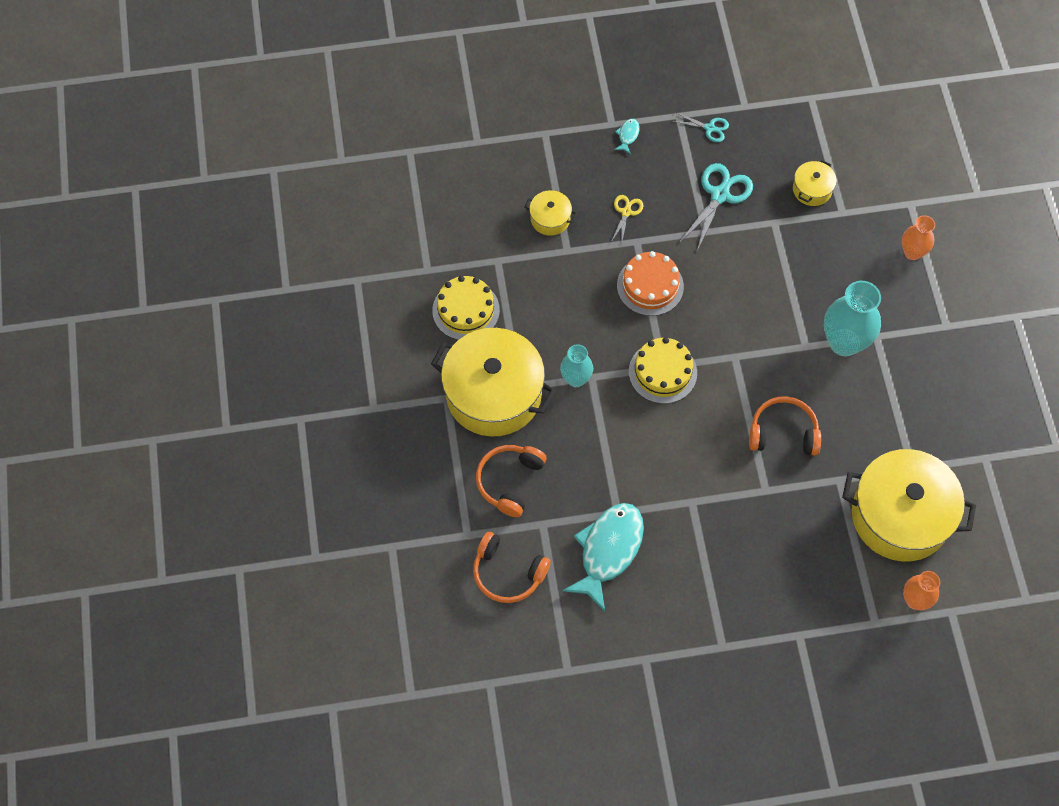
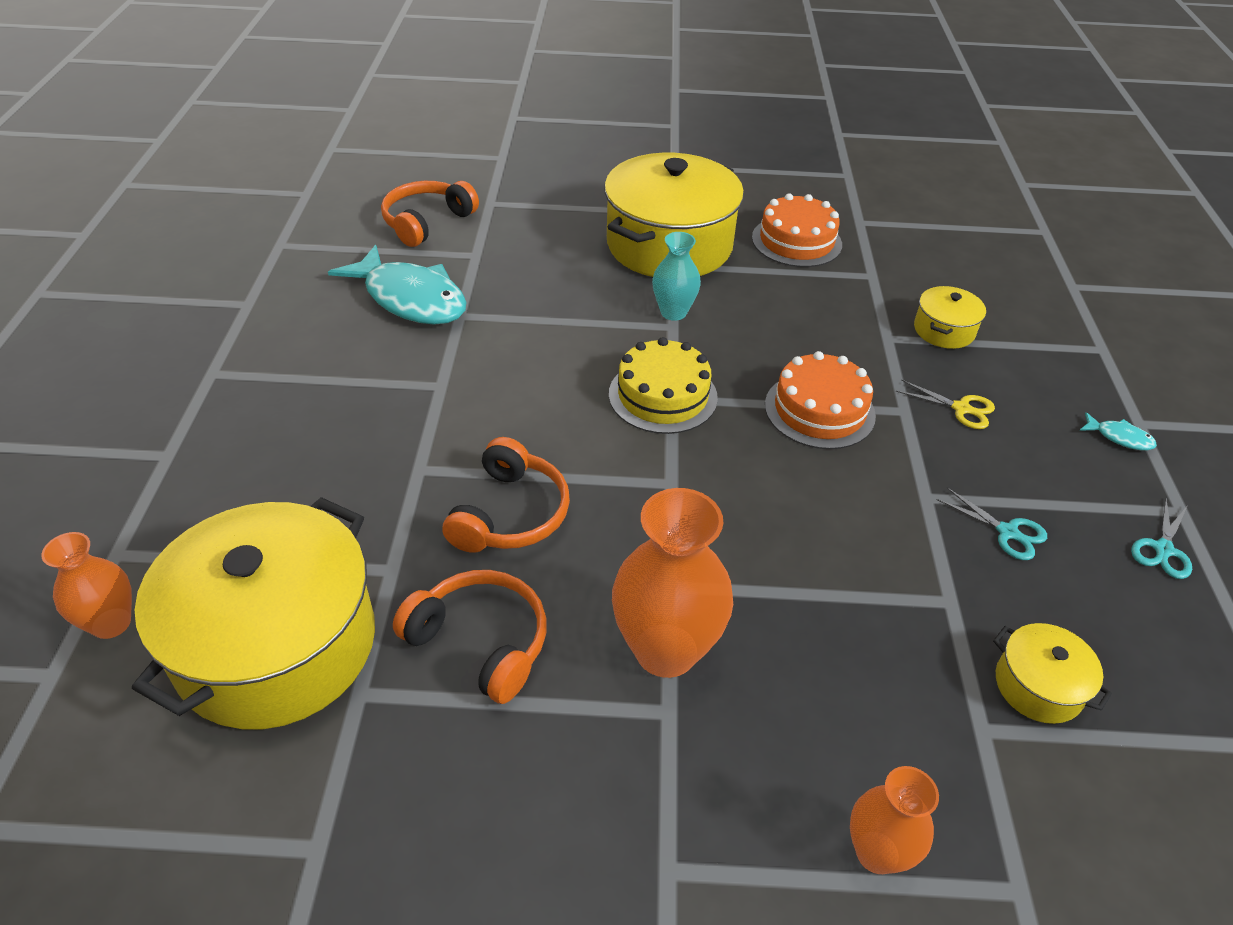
camera: 100 degrees right, 20 degrees down
(466, 310) = (796, 241): yellow cake -> orange cake
(510, 481) = (544, 240): orange headphones -> orange headphones (480, 642)
(719, 195) = (1007, 532): turquoise scissors -> turquoise scissors, size x0.56
(844, 342) = (666, 650): turquoise vase -> orange vase

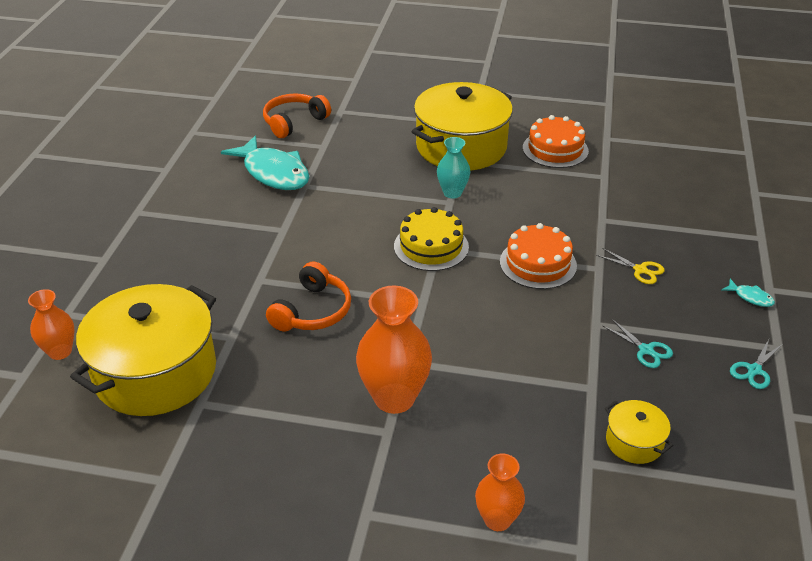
camera: 10 degrees right, 5 degrees down
(480, 642) = (279, 382): orange headphones -> none
(944, 330) = (645, 217): yellow pot -> none

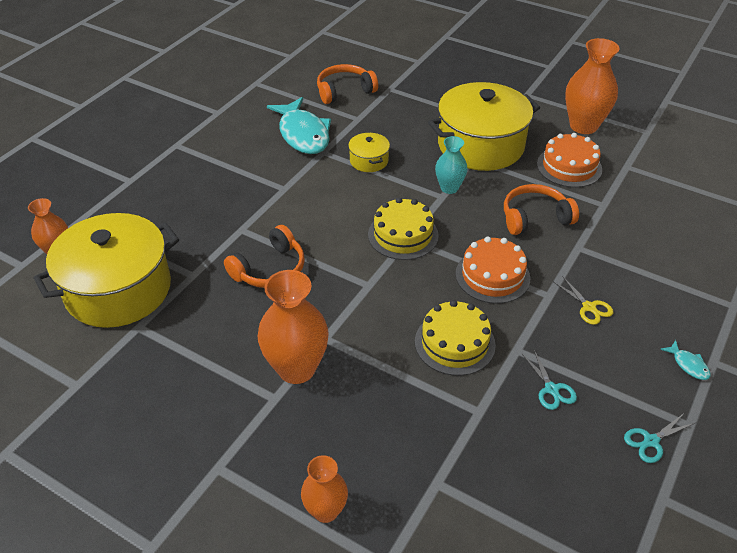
camera: 20 degrees right, 5 degrees up
(536, 333) = (454, 343): none -> yellow cake
(548, 110) = (583, 126): none -> orange vase
(548, 202) = (535, 218): none -> orange headphones
(634, 442) = (491, 477): yellow pot -> yellow pot (369, 161)

